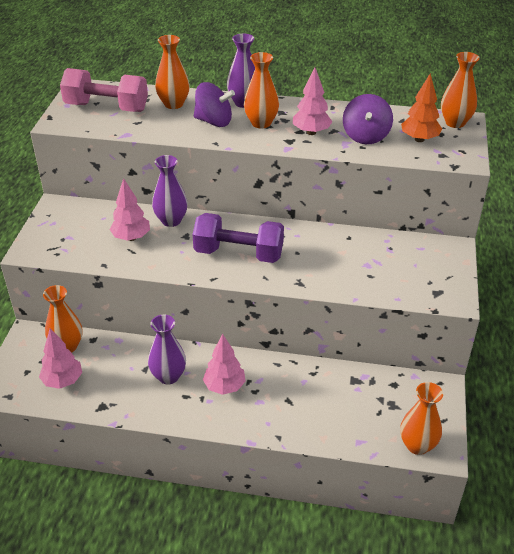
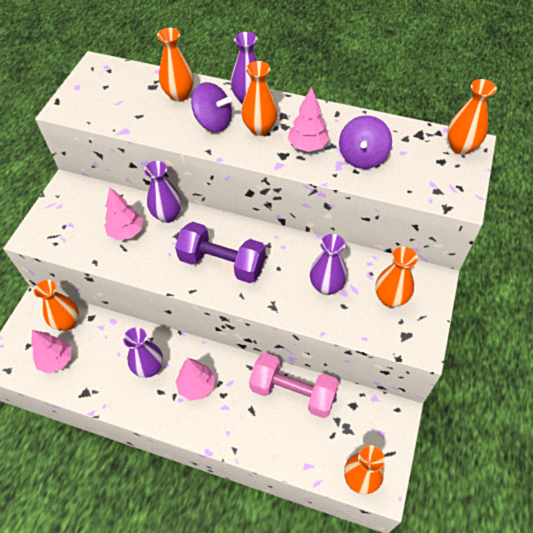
camera: 10 degrees right, 15 degrees up
(106, 107) = (113, 94): pink dumbbell -> pink dumbbell (293, 392)
(349, 262) = (326, 286): none -> purple vase
(414, 265) = (390, 298): none -> orange vase
(419, 139) = (417, 167): orange tree -> none

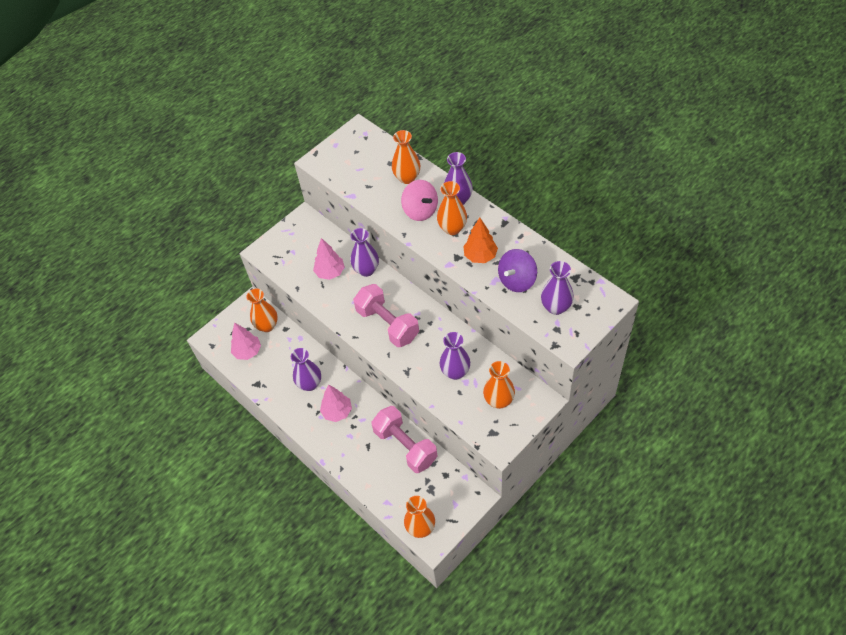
camera: 30 degrees right, 0 degrees up
(213, 122) = (420, 210): purple spinning top -> pink spinning top
(222, 263) = (387, 324): purple dumbbell -> pink dumbbell
(307, 146) = (480, 256): pink tree -> orange tree
(421, 169) = (556, 307): none -> purple vase
(461, 147) = (601, 300): orange vase -> none

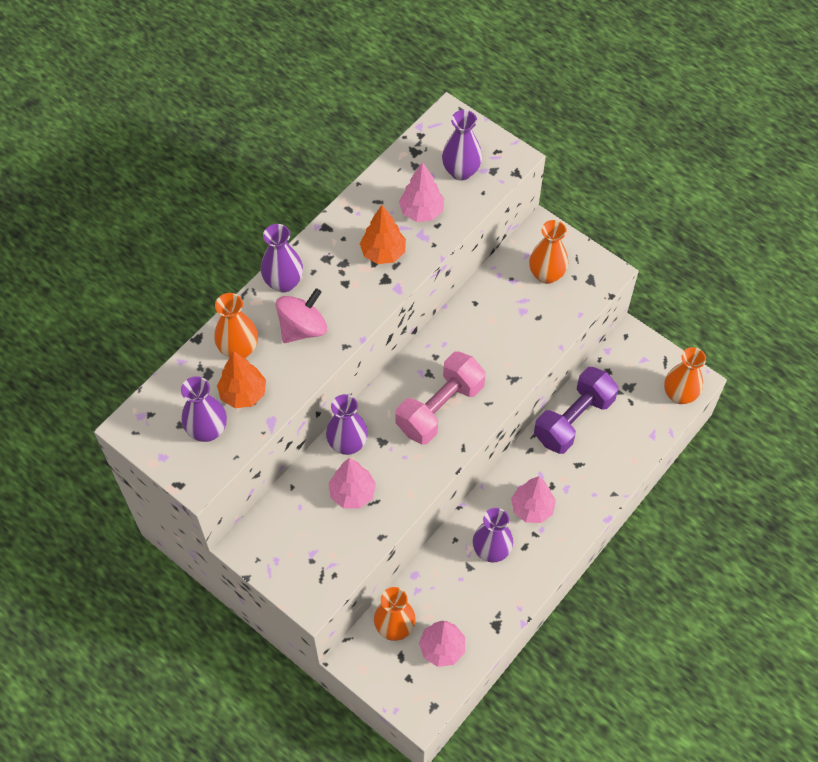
camera: 100 degrees left, 5 degrees up
(374, 181) = (243, 393): none -> orange tree
(405, 446) = (573, 419): pink dumbbell -> purple dumbbell
(452, 228) = (335, 287): orange vase -> none
(455, 372) = (510, 323): purple vase -> purple vase (207, 430)
(517, 280) = (421, 212): purple spinning top -> pink tree

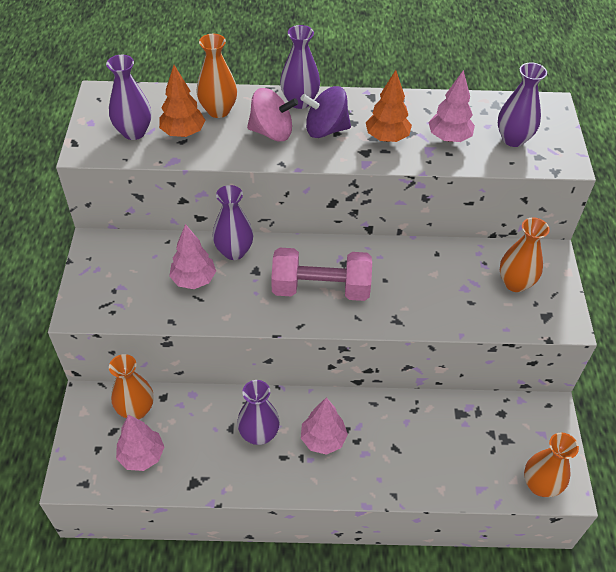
camera: 50 degrees right, 10 degrees down
(335, 288) = (325, 129): none -> purple spinning top
(573, 419) = (432, 417): purple dumbbell -> none

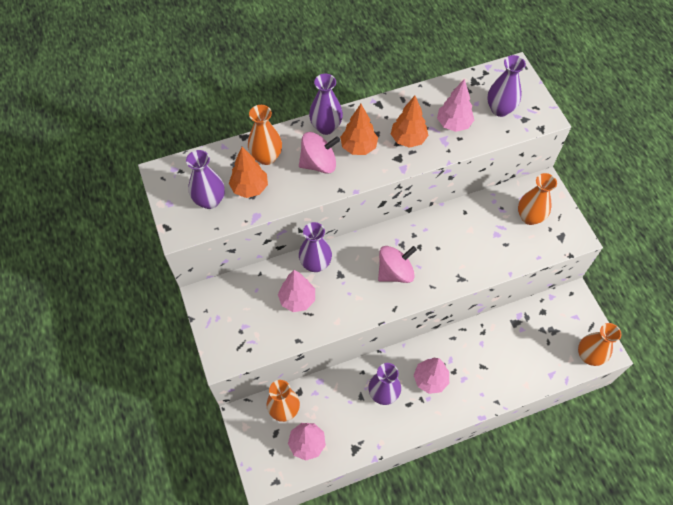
camera: 20 degrees left, 10 degrees up
(321, 289) = (395, 272): pink dumbbell -> pink spinning top
(325, 129) = (358, 147): purple spinning top -> orange tree

